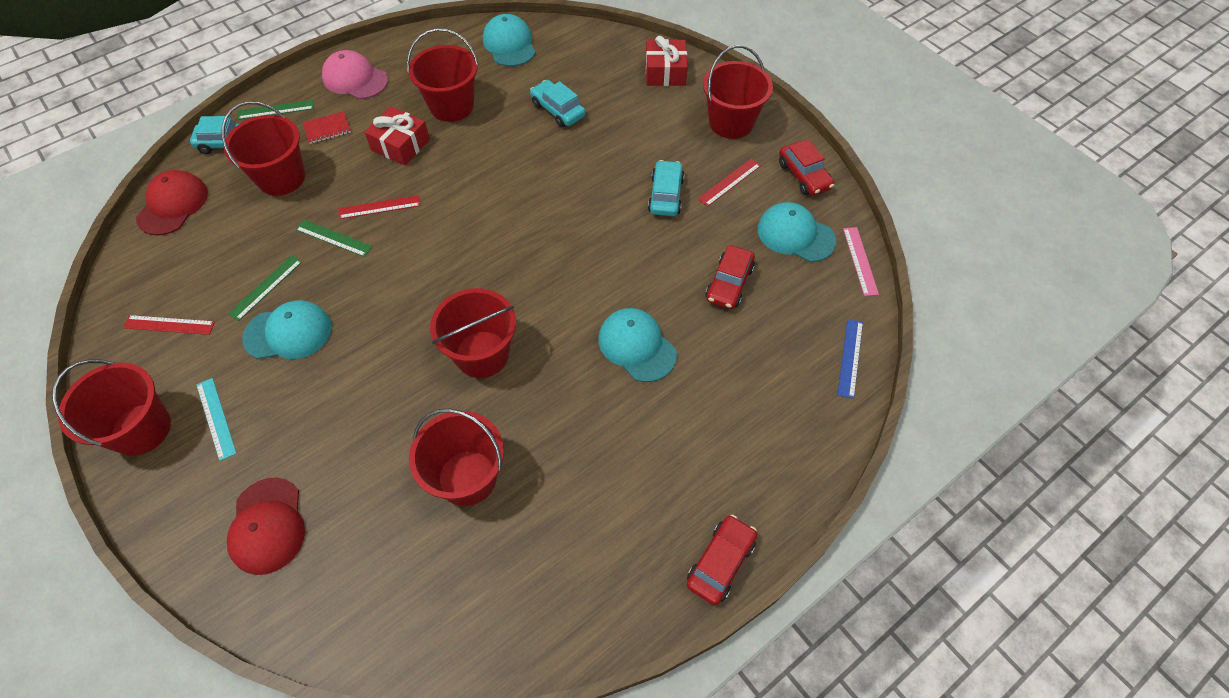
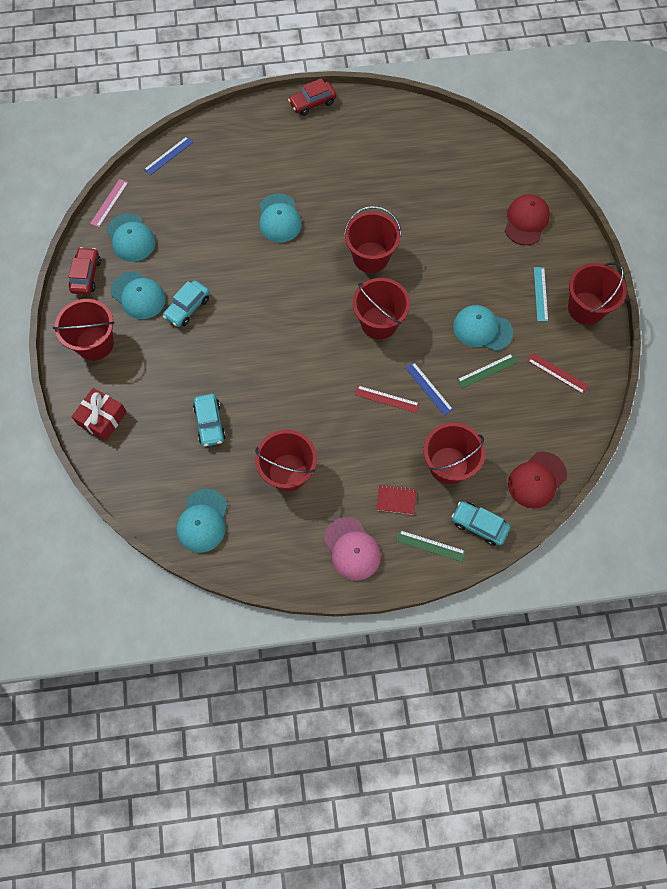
camera: 150 degrees left, 10 degrees up
(333, 238) = (429, 388): green ruler -> blue ruler
(400, 145) = (346, 451): red gift -> none
(467, 478) = (413, 195): red bucket -> red bucket (379, 323)
(729, 182) = (138, 295): red ruler -> turquoise cap
(729, 283) = (197, 228): red car -> none

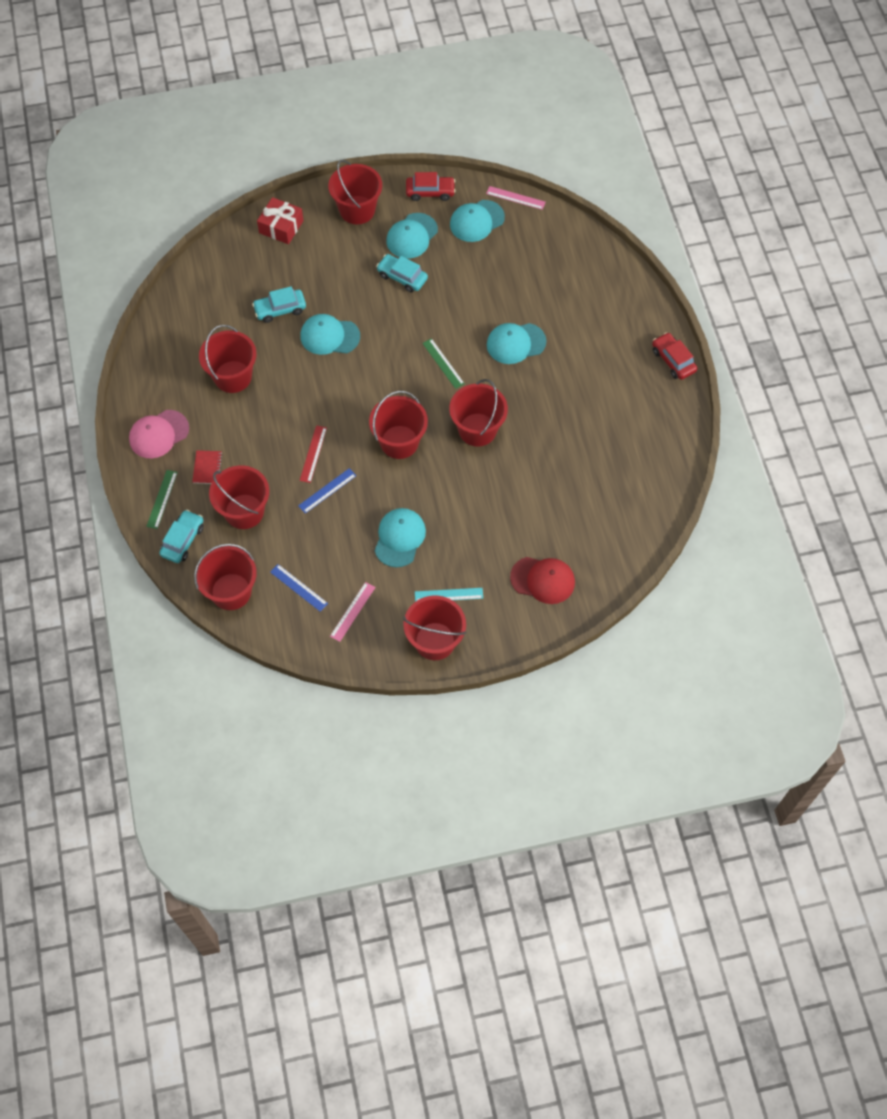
camera: 85 degrees right, 5 degrees down
(168, 155) = (581, 239): blue ruler -> blue ruler (299, 587)
(202, 521) = (184, 315): turquoise cap -> turquoise cap (329, 336)
(487, 371) = (351, 544): green ruler -> green ruler (443, 363)
(537, 480) = (231, 591): red cap -> red bucket
(557, 373) = (352, 611): red ruler -> pink ruler

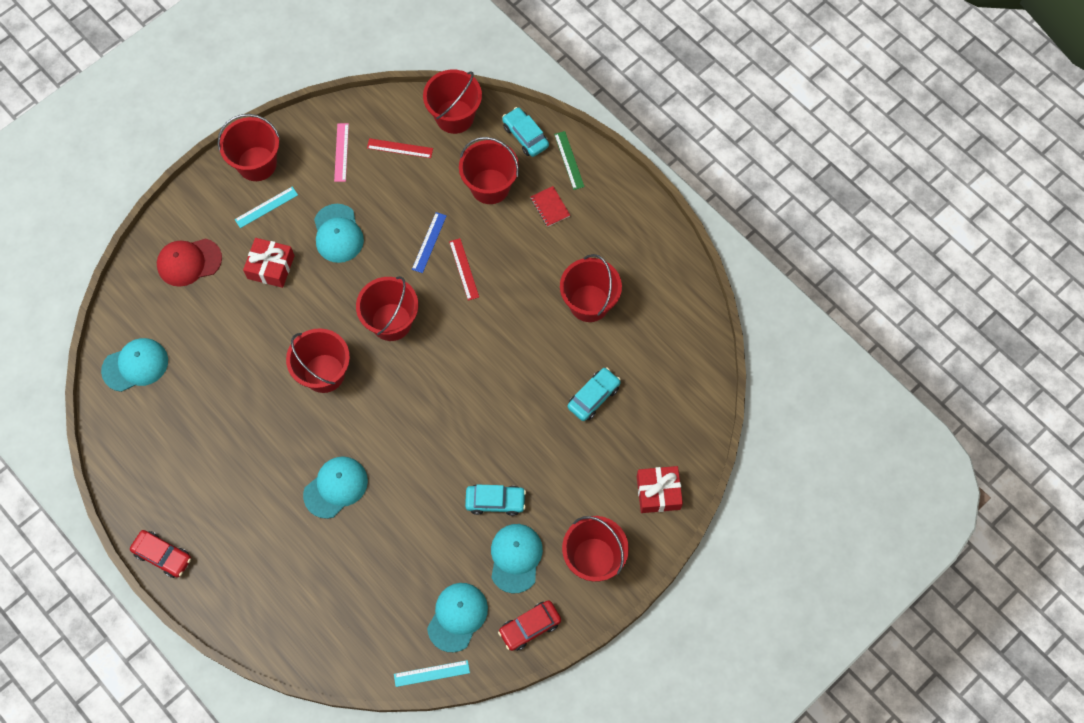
camera: 150 degrees right, 5 degrees up
(158, 434) = (615, 214): pink cap -> none
(183, 540) = (525, 136): turquoise car -> turquoise car turned 150 degrees clockwise
(299, 587) = (400, 148): blue ruler -> red ruler
(329, 336) = (526, 394): turquoise cap -> turquoise cap (135, 365)
(443, 363) = (396, 425): green ruler -> none
(474, 539) = (271, 267): none -> red gift
(515, 198) = (431, 673): pink ruler -> turquoise ruler

